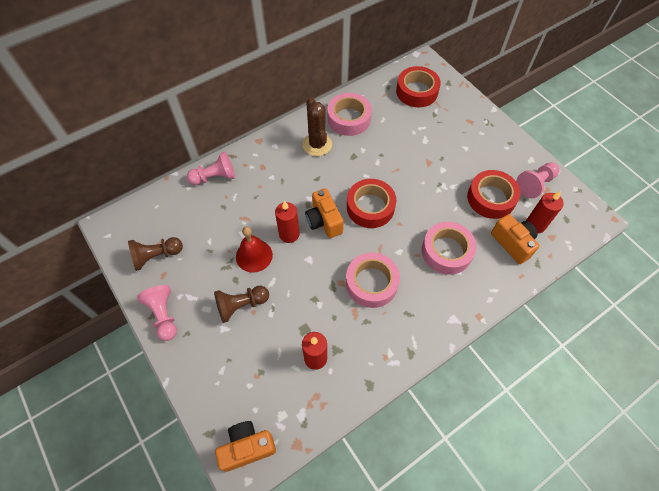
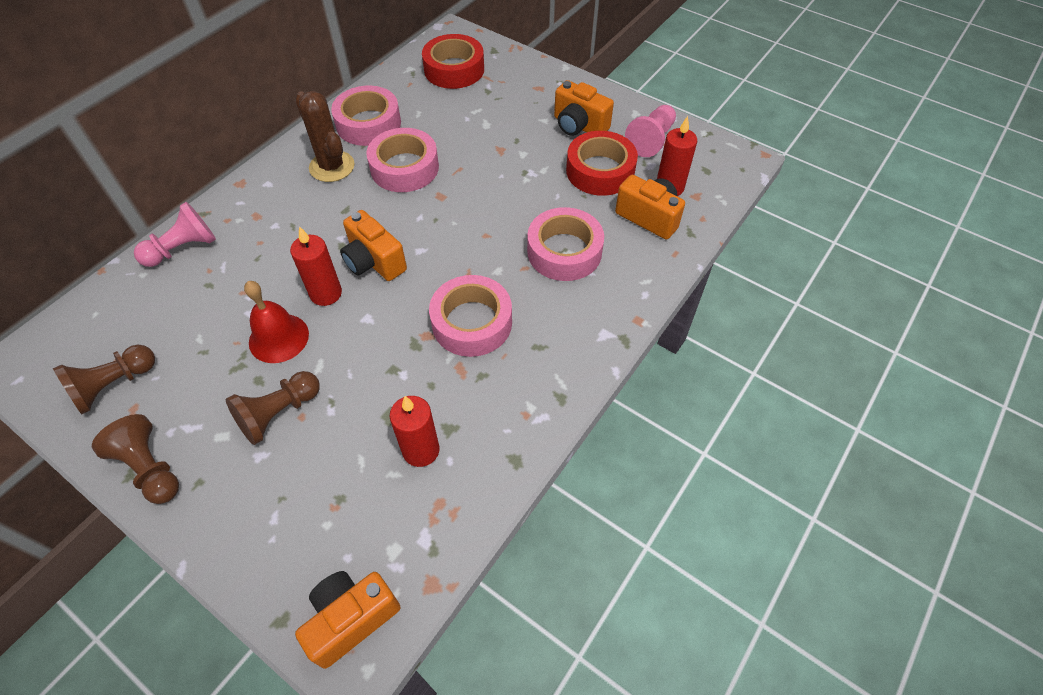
camera: 20 degrees left, 5 degrees down
(164, 315) = (150, 468): pink pawn -> brown pawn
(362, 158) = (404, 168): none -> pink tape
(370, 207) = (437, 226): red tape -> none
(488, 159) = (579, 126): none -> orange camera

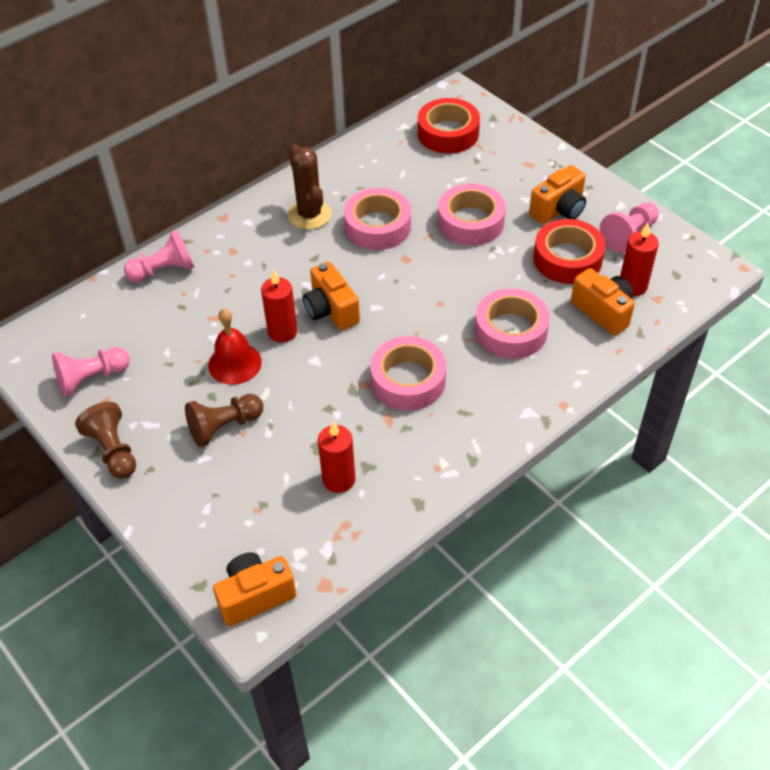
camera: 15 degrees right, 5 degrees down
(113, 385) = (91, 378): brown pawn -> pink pawn
(368, 124) = (352, 177): pink tape -> pink tape (471, 222)
(579, 126) = (559, 210): orange camera -> orange camera turned 90 degrees counterclockwise

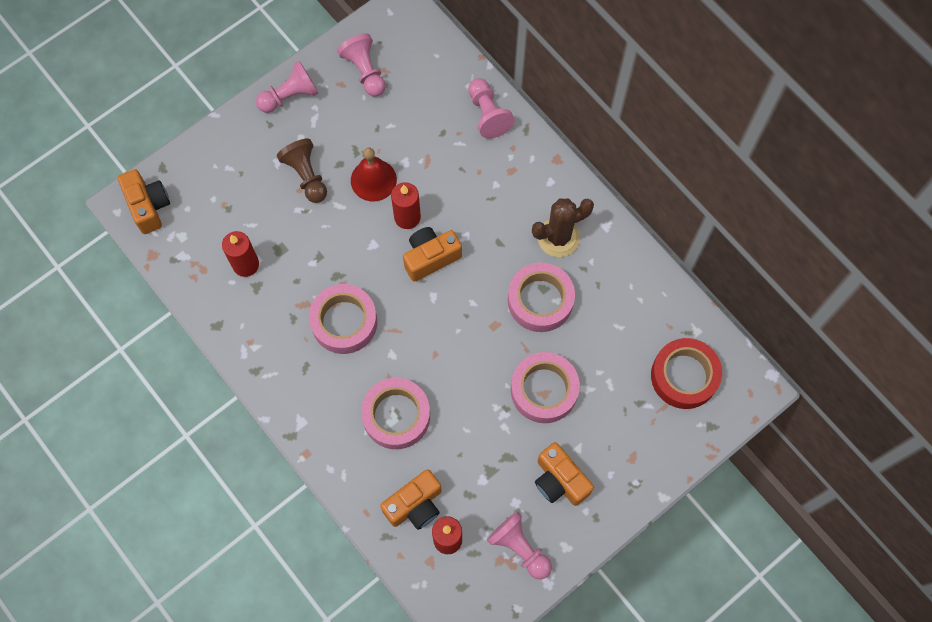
camera: 90 degrees right, 20 degrees up
(113, 450) = (290, 96): brown pawn -> pink pawn
(567, 259) = (488, 480): red tape -> none

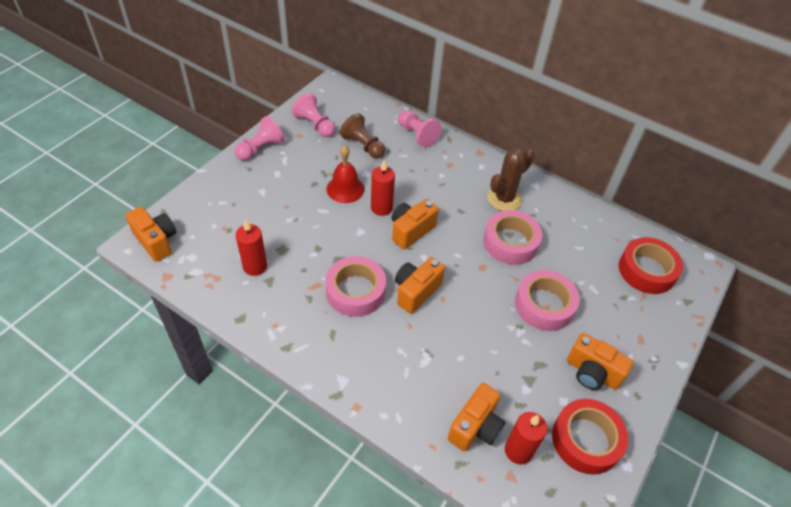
camera: 20 degrees left, 20 degrees down
(306, 176) = (289, 196): brown pawn -> brown pawn (363, 146)
(396, 416) = (428, 354): pink tape -> none
(409, 338) = (416, 291): none -> orange camera
(519, 548) = (586, 440): pink pawn -> red tape

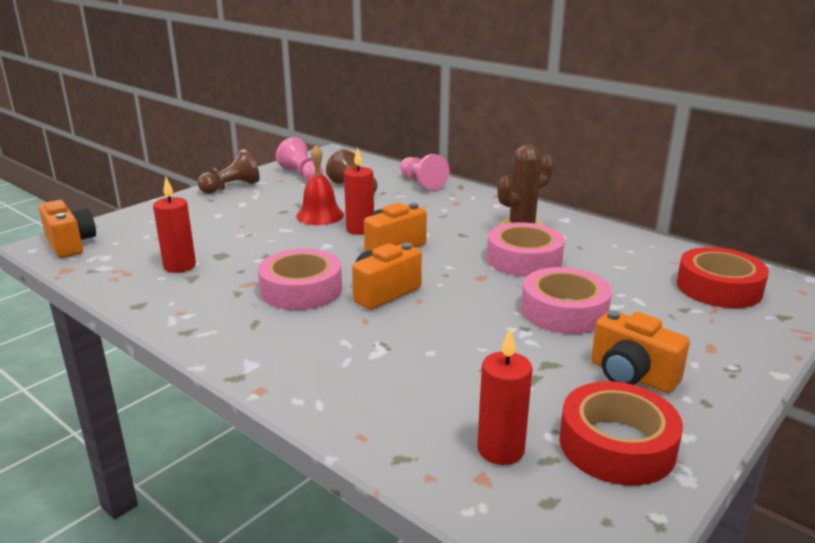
camera: 10 degrees right, 25 degrees down
(260, 148) = (231, 187): pink pawn -> brown pawn
(475, 427) = (436, 420): orange camera -> none

